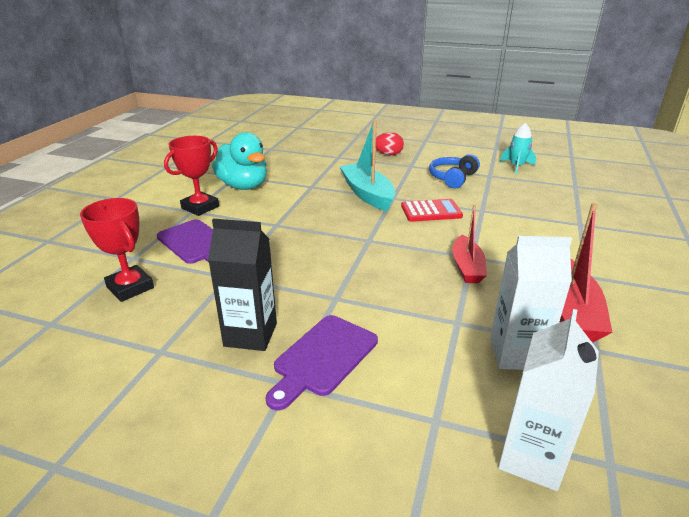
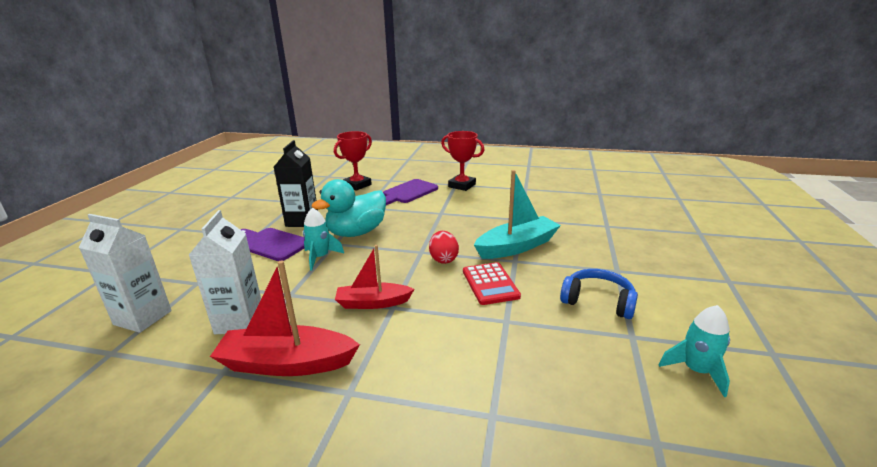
camera: 85 degrees right, 5 degrees down
(243, 186) = (506, 194): turquoise duck -> turquoise duck (356, 232)
(372, 307) = (320, 257): none -> turquoise rocket
(388, 154) = (643, 254): red egg -> red egg (443, 259)

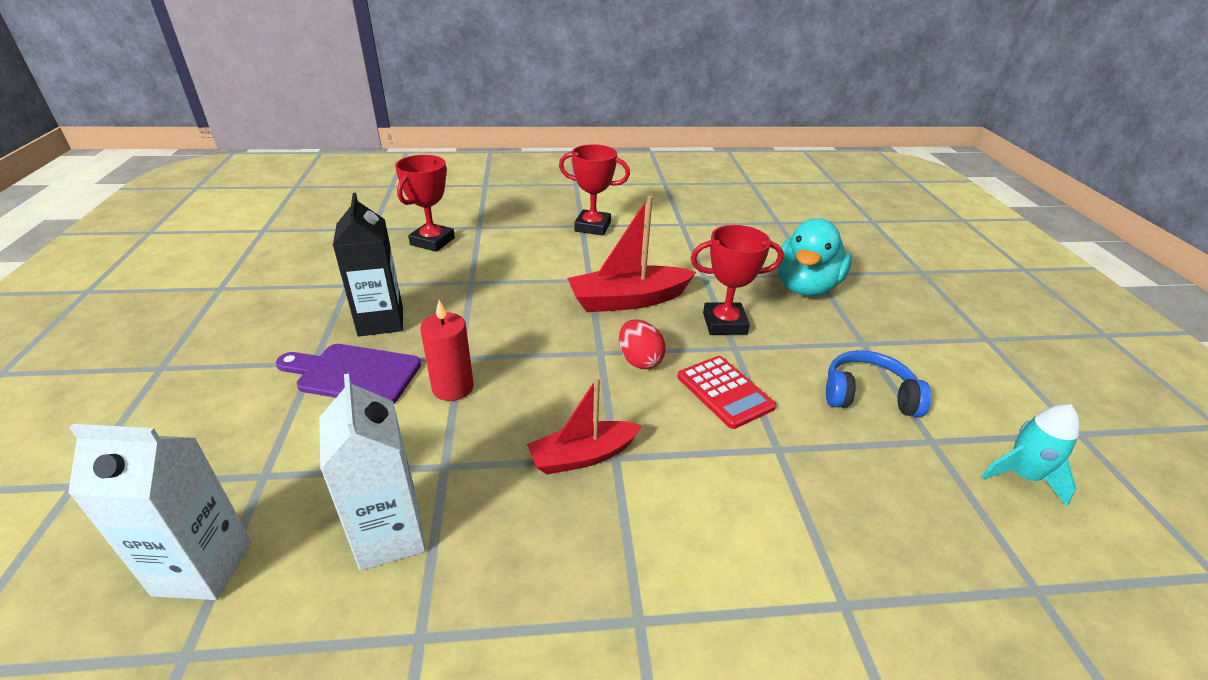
camera: 20 degrees left, 10 degrees up
(287, 363) = (516, 595): red boat -> red boat (628, 300)
(320, 257) = (453, 387): turquoise rocket -> red candle
(356, 232) = (483, 332): turquoise duck -> turquoise duck (805, 287)
(408, 192) = (520, 247): purple cutting board -> none
(517, 246) = (724, 323): turquoise boat -> red trophy

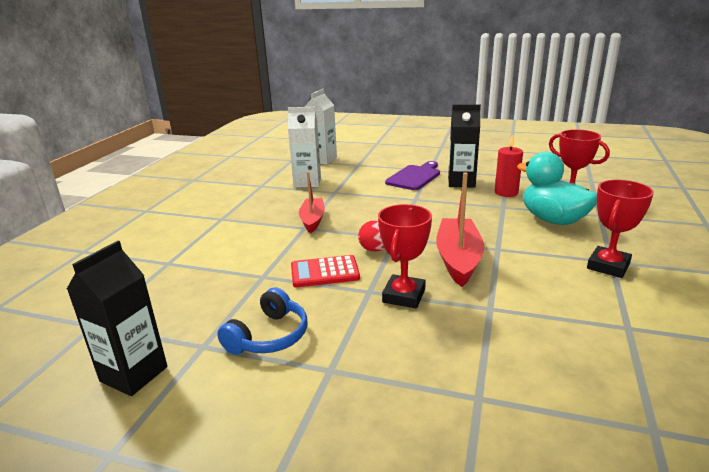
camera: 115 degrees right, 10 degrees down
(453, 387) = (389, 196): red candle -> red candle (506, 192)
(805, 287) = (448, 374): turquoise duck -> turquoise duck (553, 220)
(1021, 476) = (134, 374): turquoise rocket -> black carton

